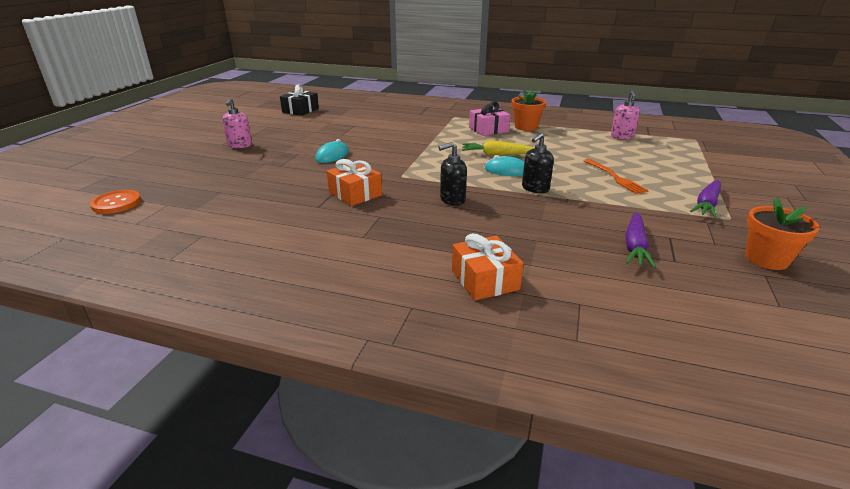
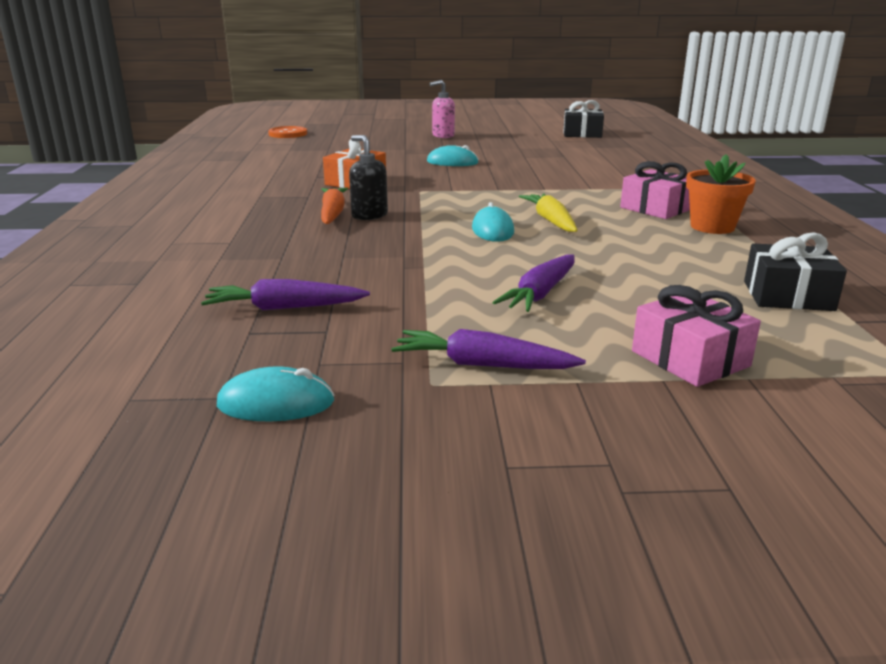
camera: 70 degrees right, 5 degrees down
(439, 211) = (332, 214): none -> orange carrot
(485, 280) = (182, 243): orange gift -> none
(535, 189) = (440, 248): black soap dispenser -> none
(615, 178) = (540, 293): orange fork -> purple carrot
(622, 137) = (788, 296): pink soap dispenser -> black gift
(691, 166) = (690, 358): none -> pink gift
(766, 259) = (276, 403): orange flower pot -> turquoise mouse

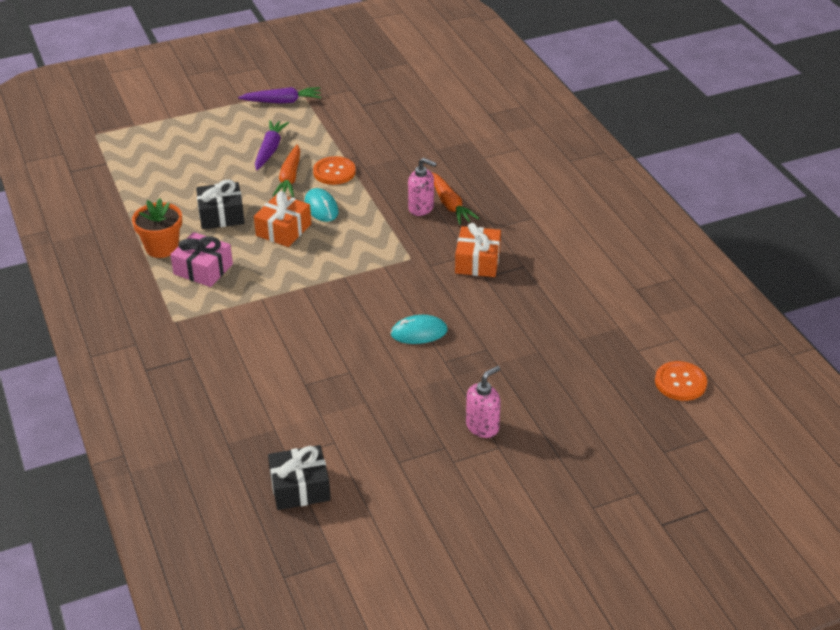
camera: 160 degrees right, 15 degrees up
(276, 403) = (352, 71): turquoise mouse -> none
(284, 308) = (394, 113): purple carrot -> none
(369, 215) = (421, 208): black soap dispenser -> pink soap dispenser
(451, 256) = (334, 172): none -> orange button
(521, 259) = (289, 178): none -> orange carrot
(551, 221) = (283, 230): yellow carrot -> orange gift
(690, 358) = (193, 122): pink gift -> none
(788, 296) = (134, 176): black gift -> black gift (221, 215)

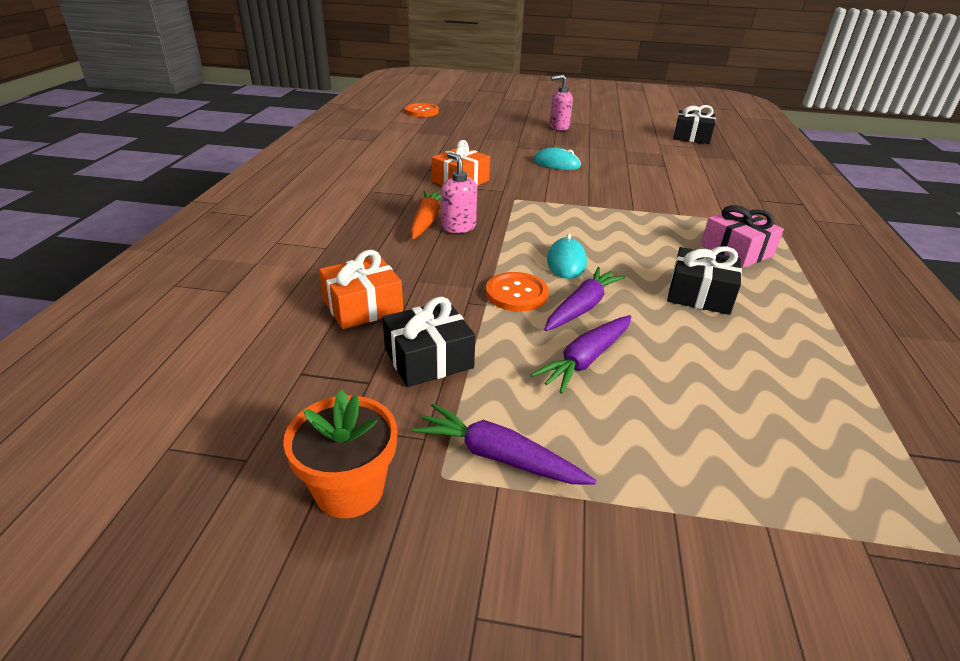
camera: 150 degrees left, 5 degrees down
(162, 247) = (787, 285): orange flower pot -> orange flower pot (349, 489)
(283, 230) = (626, 256): orange gift -> orange gift (363, 306)
(289, 178) = (582, 307): orange carrot -> purple carrot
(346, 122) = (428, 358): none -> black gift

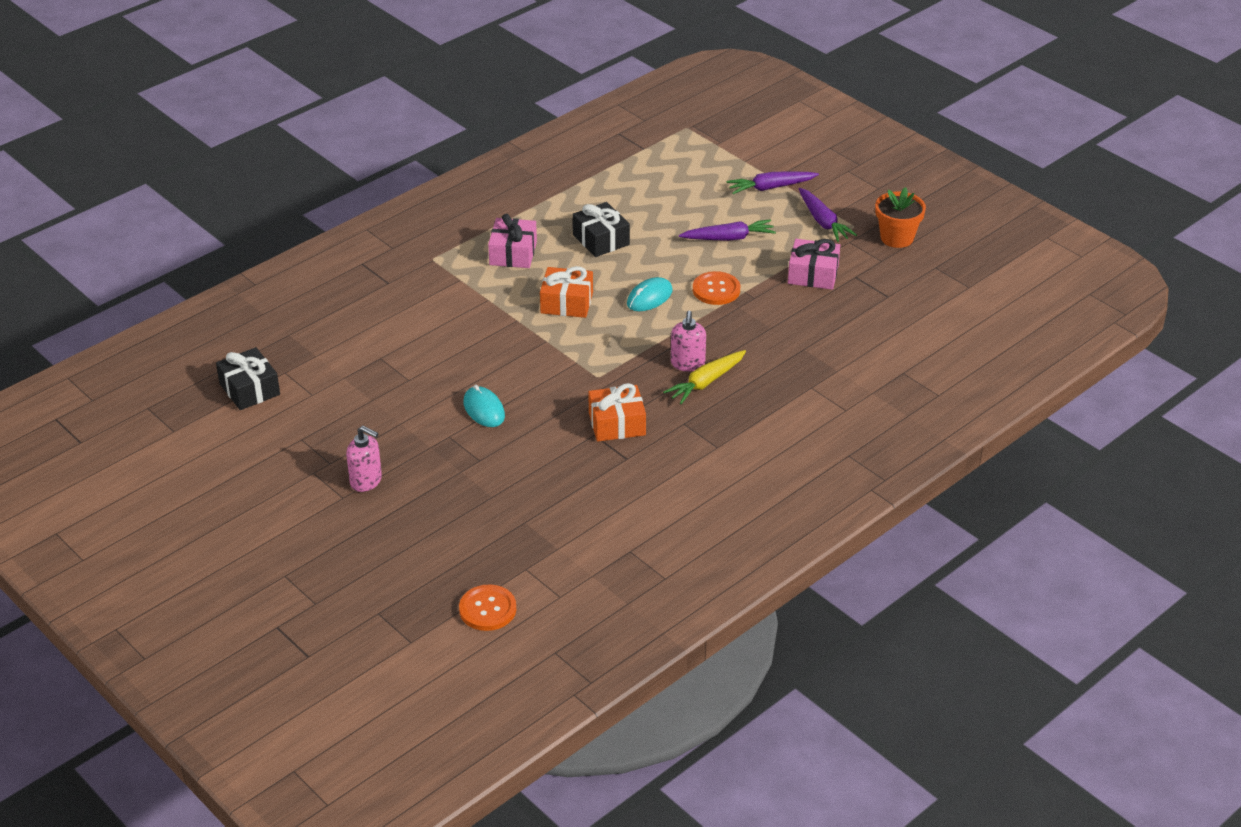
camera: 140 degrees left, 5 degrees up
(363, 306) = (823, 322): orange gift -> orange gift (566, 303)
(426, 221) = (706, 382): orange carrot -> yellow carrot
(428, 358) = (813, 274): black gift -> pink gift
(582, 307) = (688, 264): purple carrot -> purple carrot (771, 187)

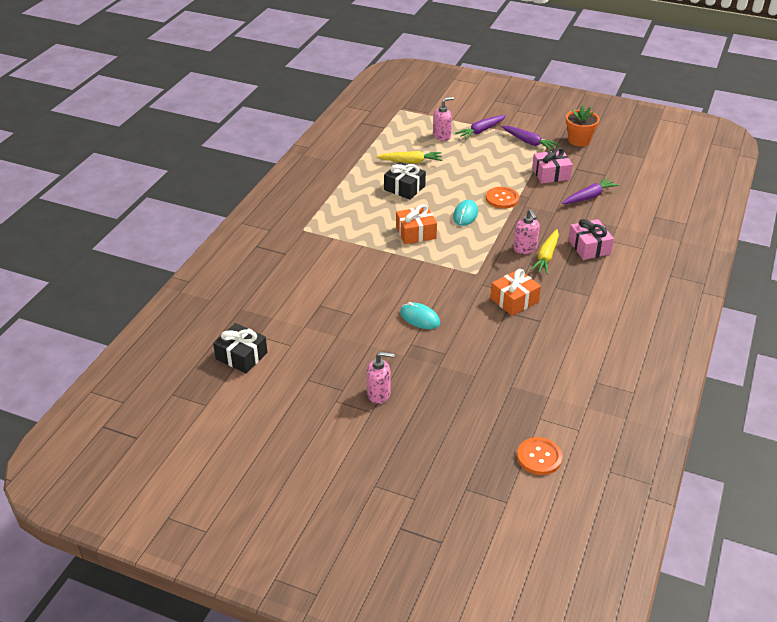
camera: 25 degrees left, 0 degrees up
(513, 253) = (354, 211): pink gift -> pink gift (589, 247)
(638, 206) = (410, 162): none -> yellow carrot
(711, 181) = (442, 136): none -> pink soap dispenser
(728, 238) = (482, 166): purple carrot -> purple carrot (589, 197)

